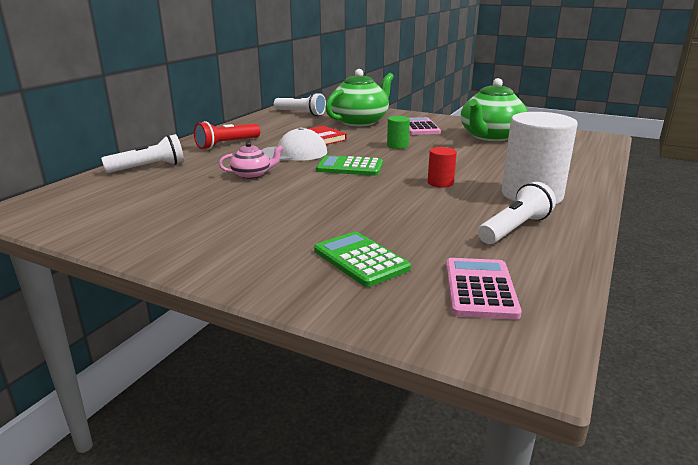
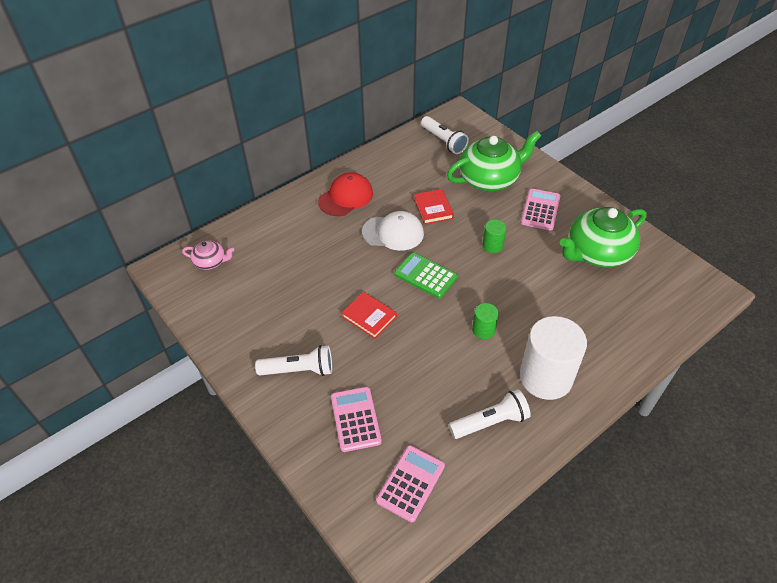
camera: 25 degrees right, 25 degrees up
(148, 167) = (269, 225): white flashlight -> white flashlight (298, 370)
(227, 144) = (346, 197): red flashlight -> red cap
(252, 174) = (341, 264): pink teapot -> pink teapot (211, 262)
(312, 196) = (369, 317): none -> red book
(360, 260) = (355, 419): green calculator -> pink calculator
(440, 183) = (483, 330): red cylinder -> green cylinder

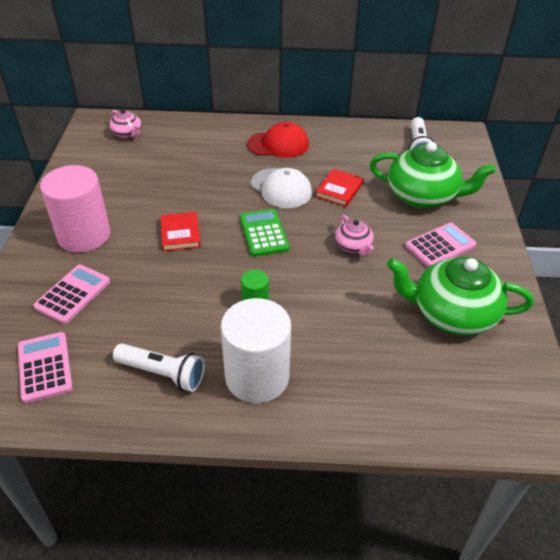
camera: 40 degrees right, 5 degrees down
(298, 370) = (84, 235): white flashlight -> pink cylinder
(410, 483) = (45, 367): pink calculator -> pink calculator turned 90 degrees counterclockwise
(492, 245) = (353, 246): green cylinder -> pink teapot

